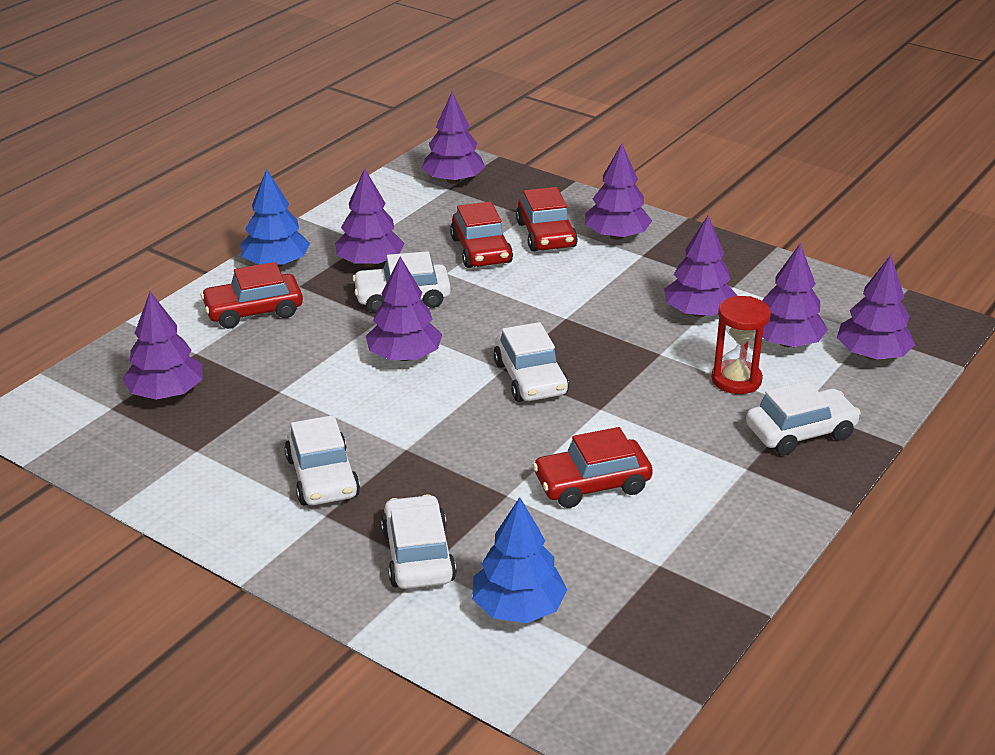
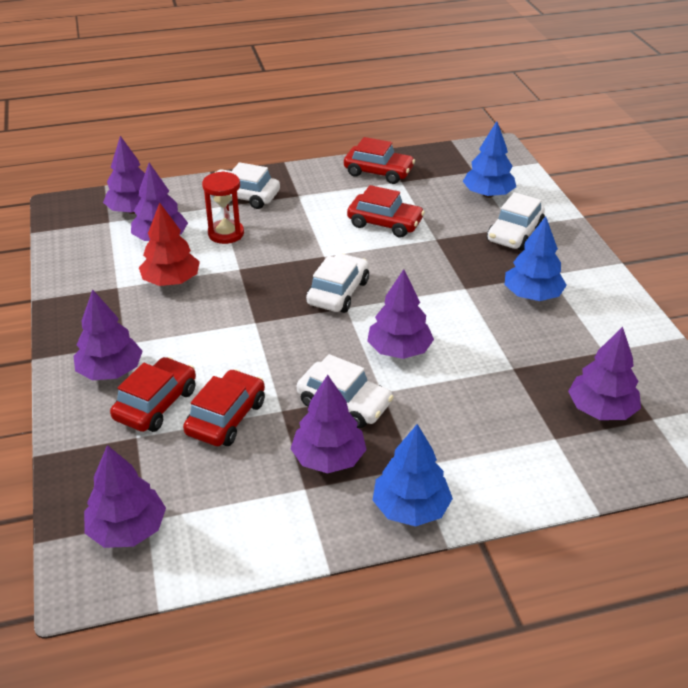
camera: 140 degrees left, 5 degrees up
(254, 311) = (476, 457): red car -> red car (378, 172)
(322, 477) = (532, 295): white car -> blue tree
(698, 313) = (171, 281): purple tree -> red tree

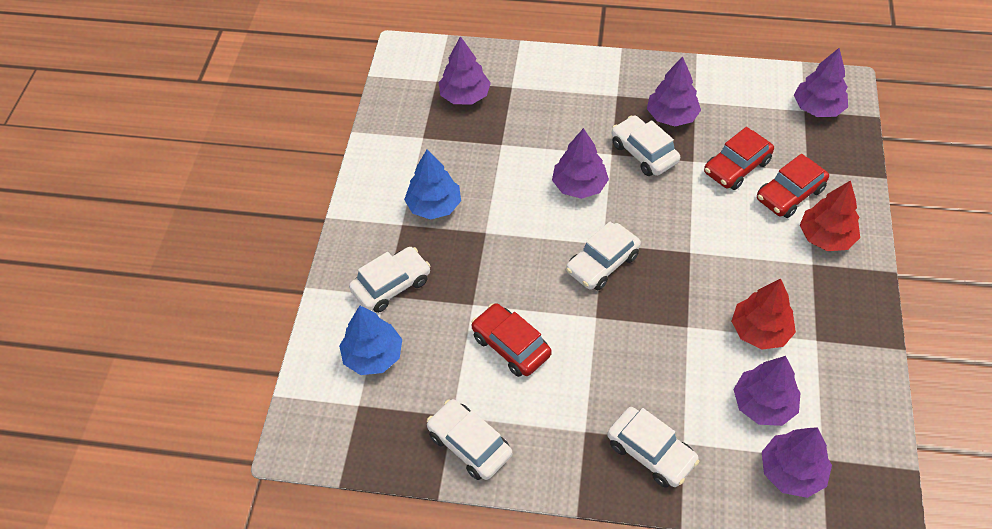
camera: 155 degrees left, 15 degrees up
(110, 371) = (825, 237): purple tree -> red tree
(226, 234) = (688, 387): red hourglass -> none
(378, 172) = (469, 444): red car -> white car
(411, 508) = (632, 72): blue tree -> none

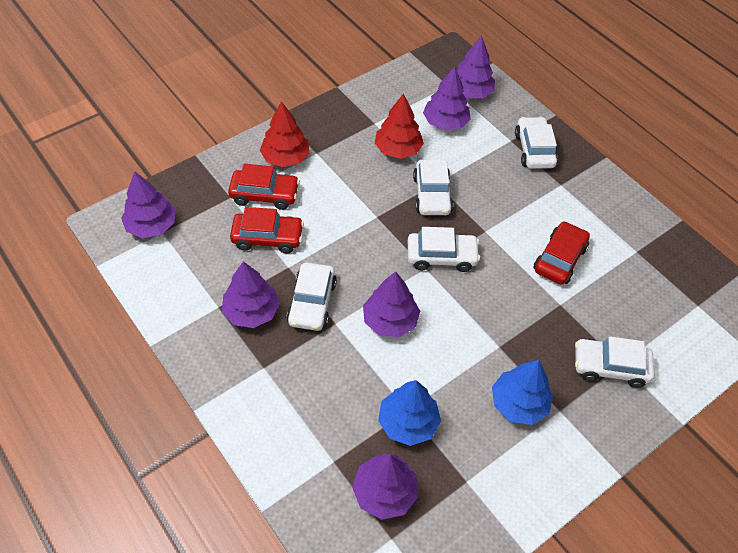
camera: 140 degrees left, 0 degrees up
(373, 355) = (664, 328): blue tree -> blue tree (408, 423)
(469, 444) = (639, 229): white car -> white car (432, 195)
(511, 346) = (559, 259): red car -> red car turned 150 degrees counterclockwise

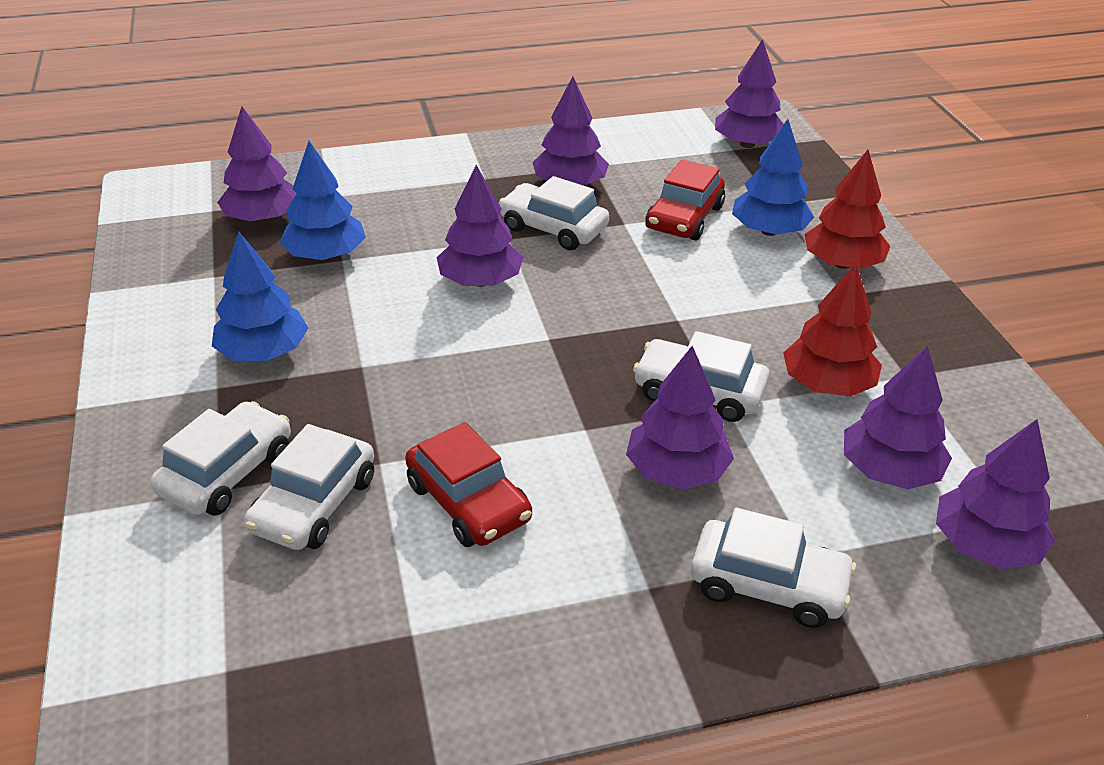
camera: 115 degrees right, 15 degrees down
(264, 194) = (769, 231): red car -> blue tree
(441, 256) = (560, 361): white car -> white car (314, 504)
(491, 191) = (677, 471): none -> purple tree

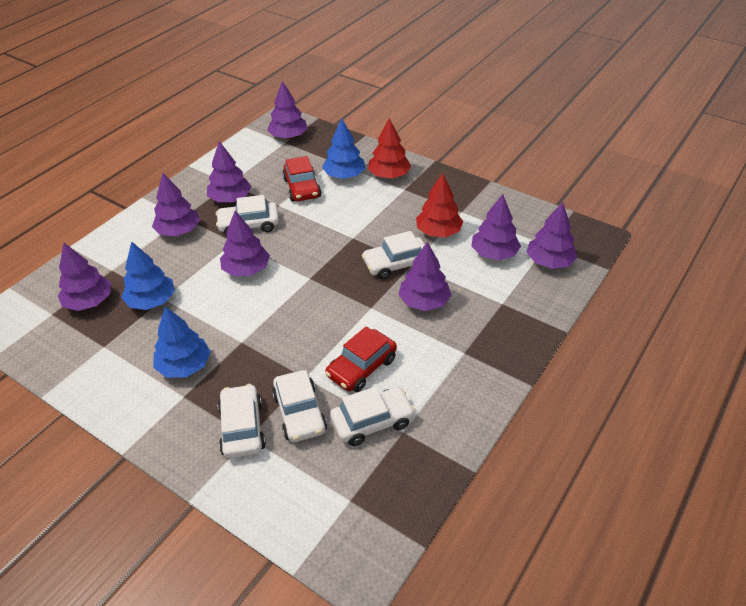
camera: 40 degrees left, 5 degrees up
(458, 192) = (178, 231): none -> purple tree
(468, 502) = (361, 367): red car -> red car turned 120 degrees clockwise
(768, 585) = (500, 323): white car -> white car (372, 422)

